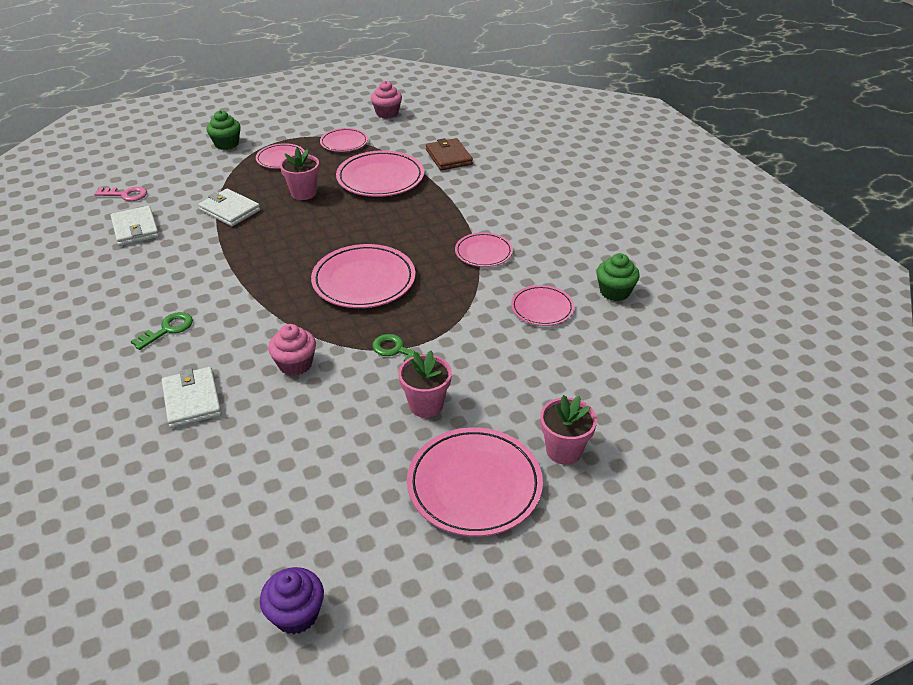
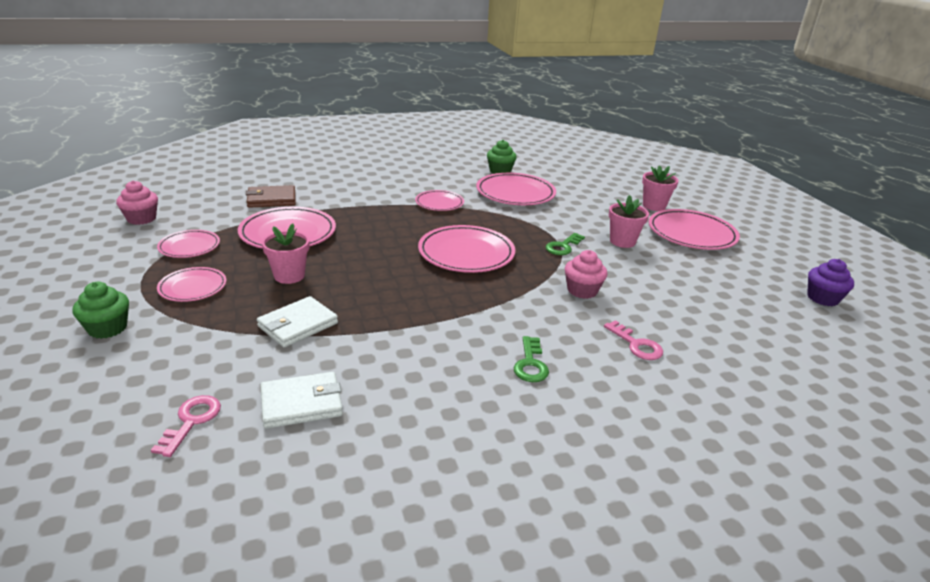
camera: 85 degrees left, 10 degrees down
(168, 329) = (530, 364): green key -> green key turned 135 degrees counterclockwise
(192, 400) = (636, 344): white wallet -> pink key
(542, 308) = (515, 193): pink plate -> pink plate, size x1.71

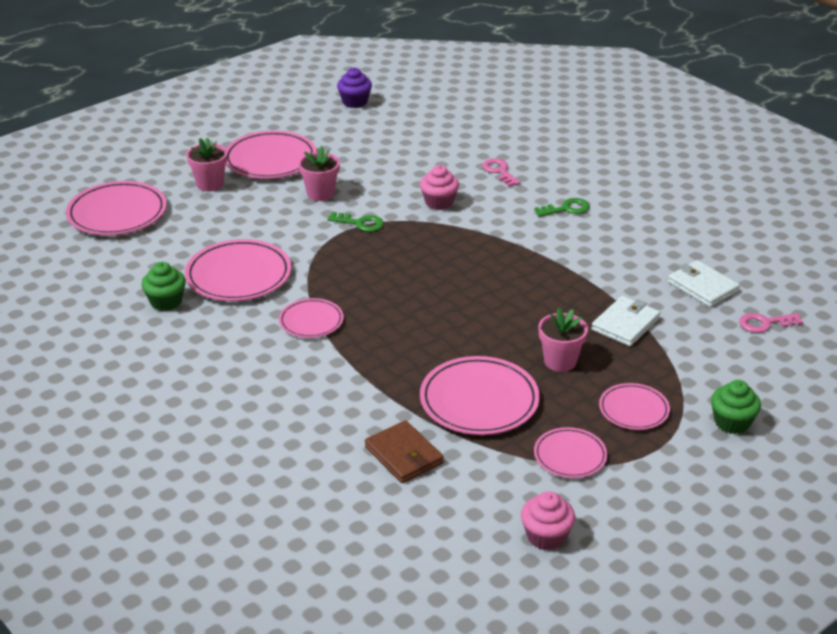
camera: 110 degrees left, 5 degrees up
(298, 325) = (625, 324): white wallet -> white wallet turned 75 degrees counterclockwise
(466, 253) = (423, 273): pink plate -> pink plate (117, 213)
(636, 344) = (499, 171): pink key -> pink key turned 60 degrees counterclockwise

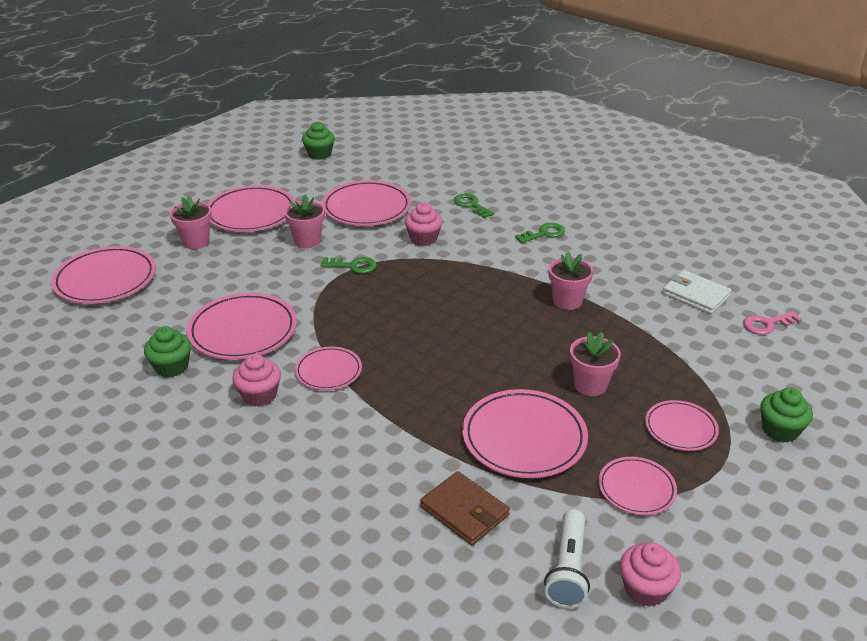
camera: 10 degrees left, 0 degrees up
(242, 336) = (259, 395): none -> pink cupcake
(355, 102) = (319, 154): purple cupcake -> green cupcake
(389, 164) = (366, 208): none -> pink plate
(482, 512) = (568, 569): none -> white flashlight
(499, 171) = (471, 205): pink key -> green key
(566, 279) = (567, 301): none -> pink flower pot
(625, 324) = (639, 339): white wallet -> none

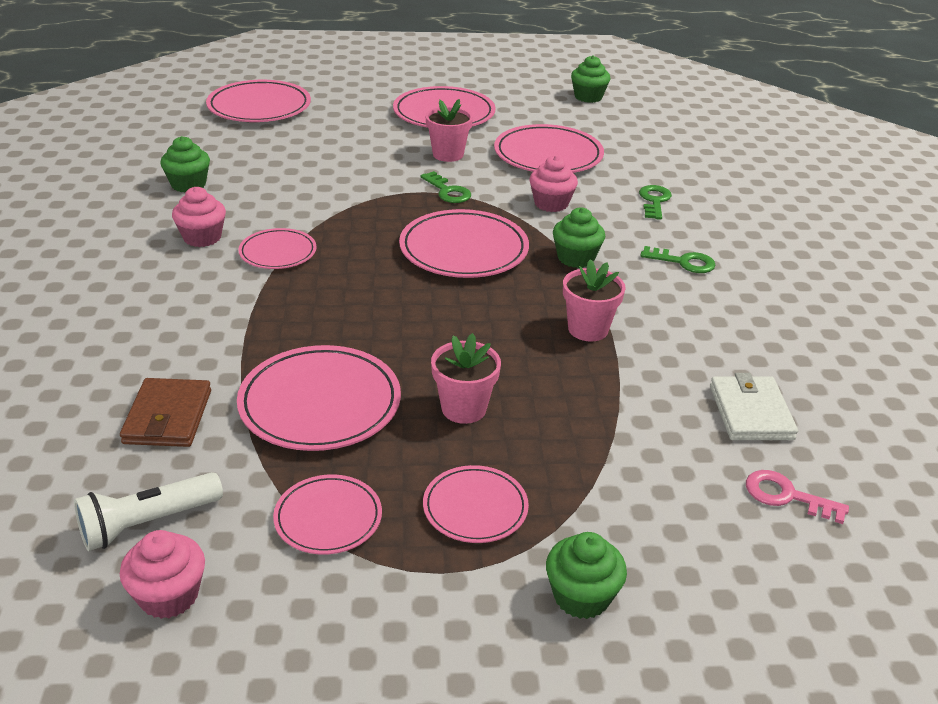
camera: 45 degrees right, 0 degrees up
(196, 242) = (365, 113): pink flower pot -> none
(243, 331) = (277, 189): pink plate -> pink plate (463, 250)
(493, 264) = (576, 258): none -> green cupcake

